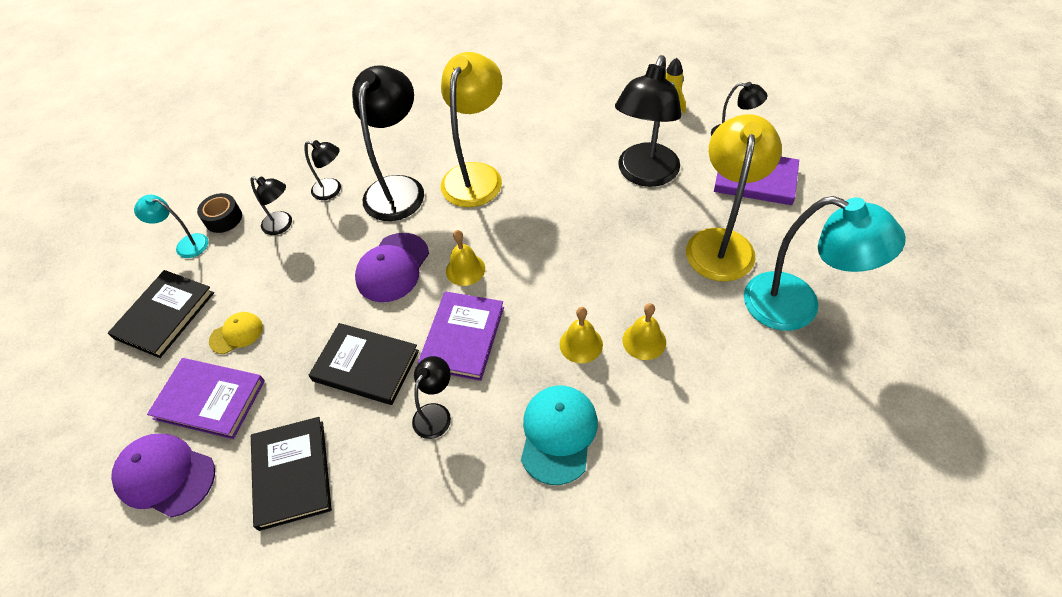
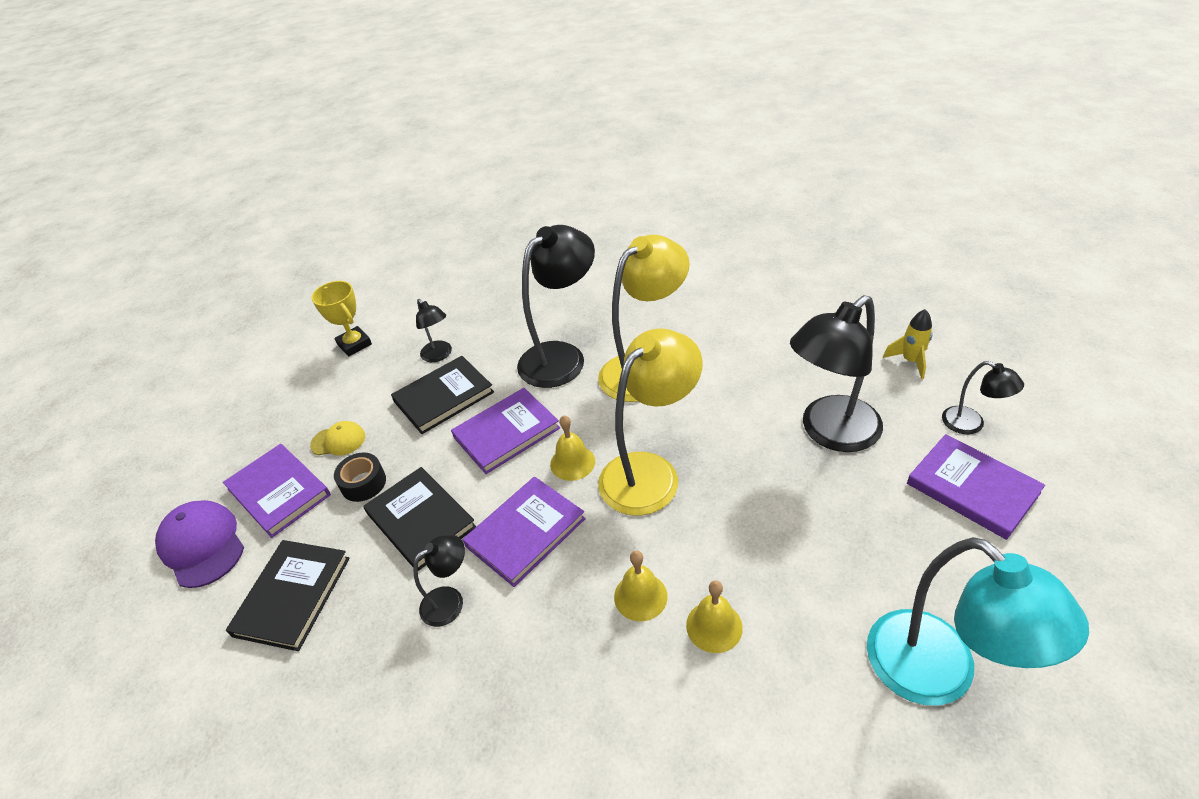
camera: 30 degrees right, 10 degrees down
(165, 315) = (298, 400): black book -> black book (443, 397)
(186, 244) = (354, 344): turquoise lamp -> yellow trophy
(223, 218) = (397, 332): black tape -> black tape (363, 483)
(332, 190) = (501, 338): black lamp -> none
(393, 267) = (506, 433): purple cap -> purple book
(558, 434) = (553, 687): turquoise cap -> none
(721, 242) = (880, 549): yellow lamp -> yellow lamp (650, 472)

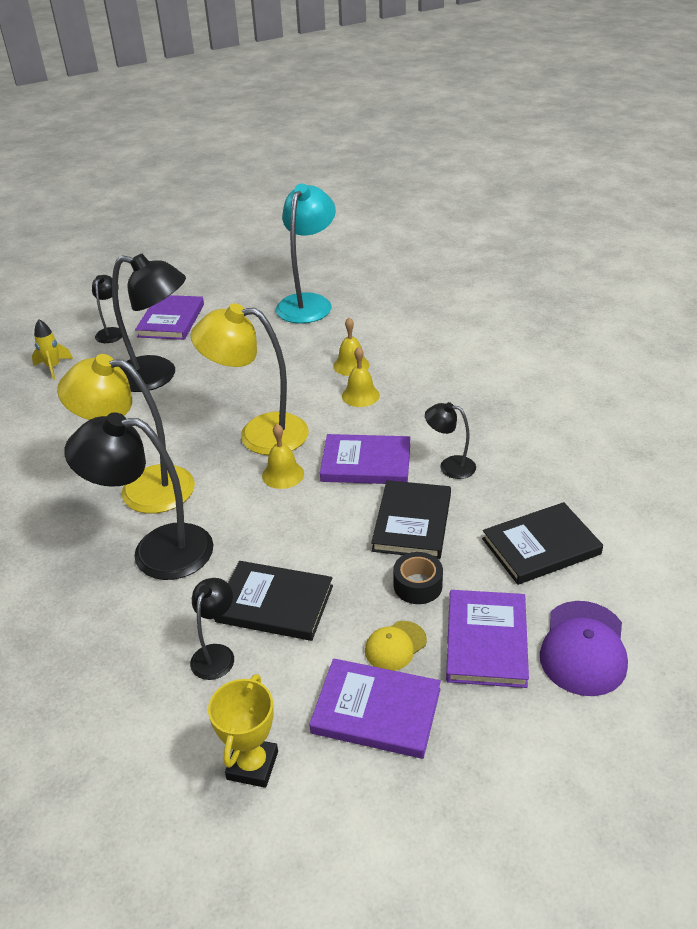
camera: 130 degrees left, 5 degrees down
(338, 441) = (395, 646): yellow cap -> yellow cap turned 90 degrees counterclockwise
(506, 433) = (283, 529): purple book -> purple book (376, 711)

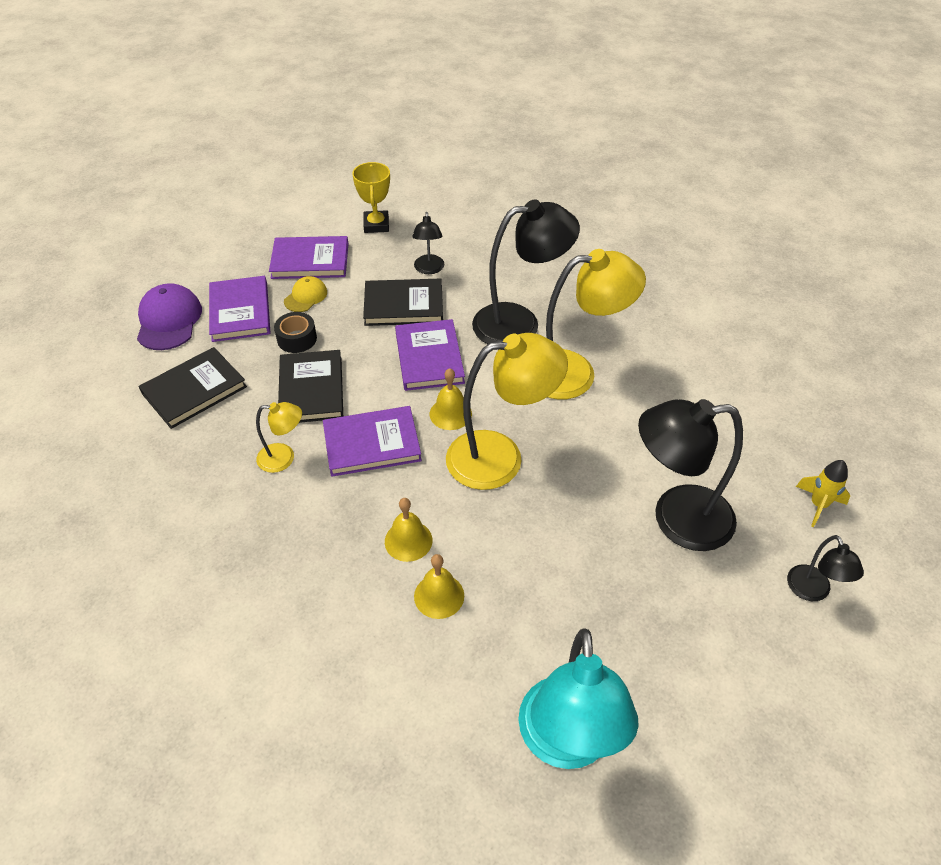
camera: 160 degrees right, 10 degrees up
(171, 320) = (751, 640): purple book -> purple book (429, 358)
(450, 466) = (284, 458): black lamp -> yellow lamp

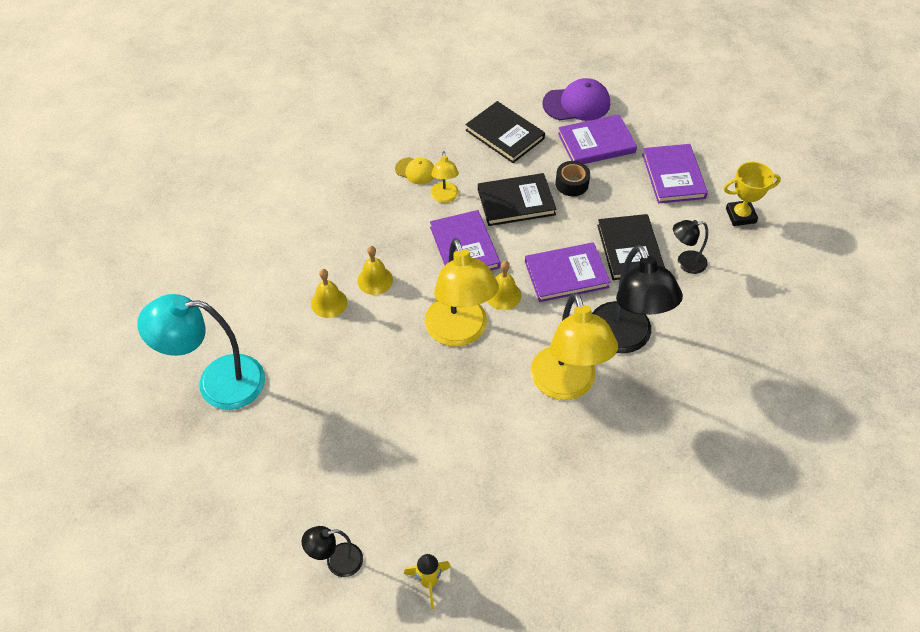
camera: 85 degrees right, 5 degrees up
(305, 296) = (625, 181): yellow cap -> yellow cap (415, 171)
(676, 519) = (406, 461): black lamp -> none

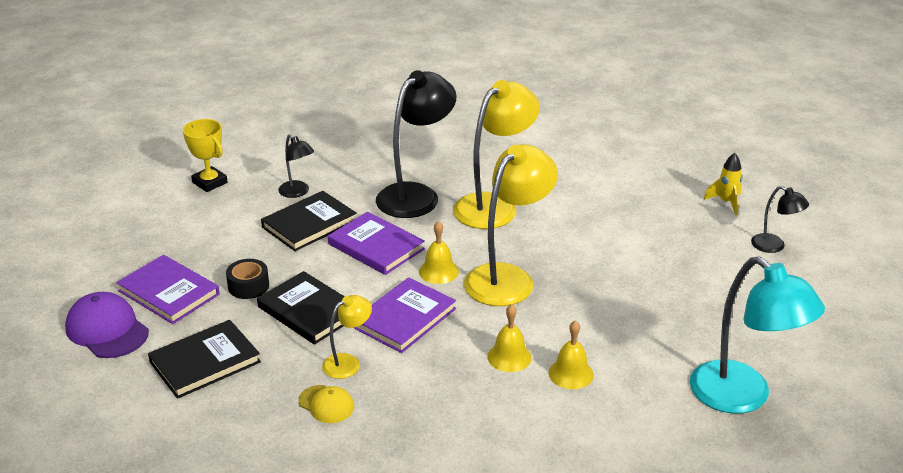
camera: 125 degrees left, 20 degrees down
(415, 171) = (326, 404): yellow cap -> yellow cap turned 135 degrees clockwise
(504, 134) = (205, 362): black book -> black book turned 45 degrees clockwise
(673, 176) = (184, 231): purple book -> none

